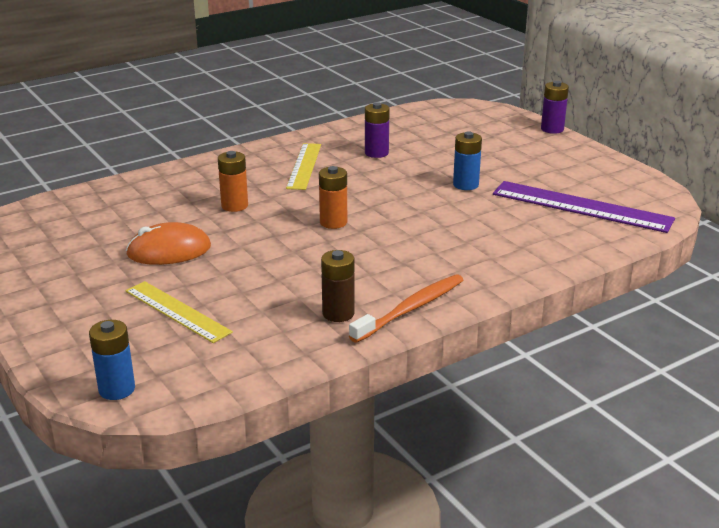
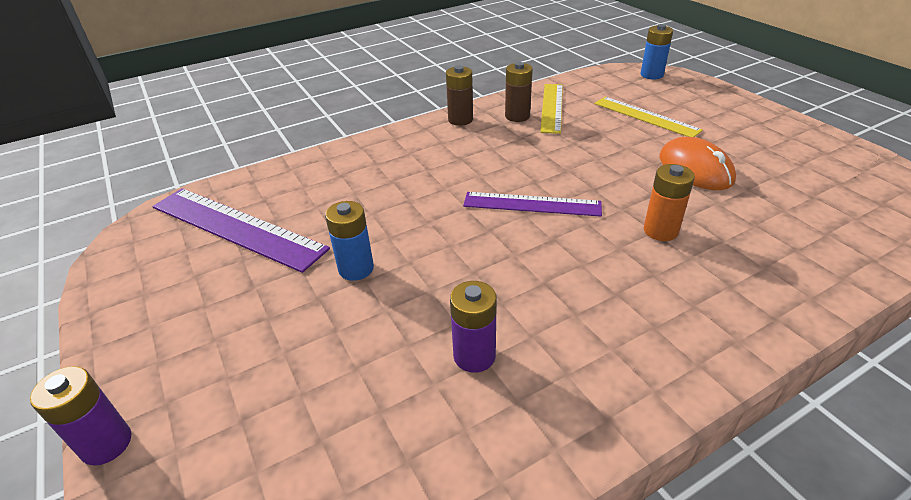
camera: 175 degrees left, 10 degrees up
(169, 250) = (695, 169): orange mouse -> orange mouse turned 75 degrees clockwise
(304, 166) = (593, 318): yellow ruler -> yellow ruler (552, 107)
(333, 222) = (532, 204): orange battery -> purple ruler
(411, 309) = (460, 120): orange toothbrush -> brown battery

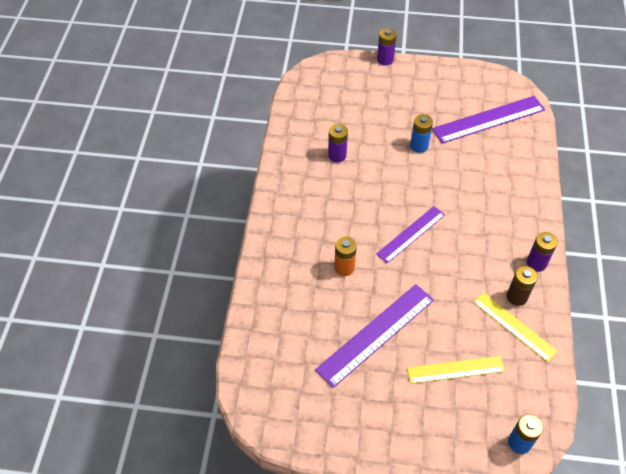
camera: 125 degrees right, 15 degrees up
(460, 120) = (536, 263): brown battery -> purple battery
(695, 169) = (376, 334): orange mouse -> purple ruler

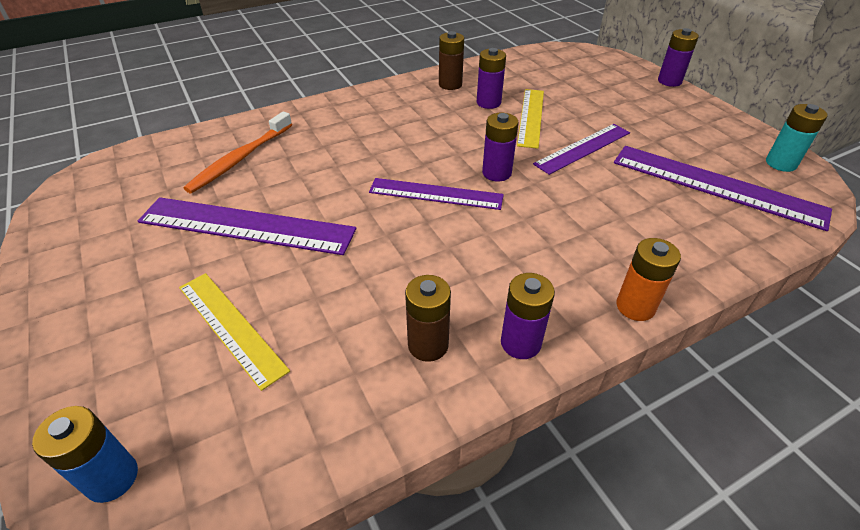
camera: 55 degrees right, 10 degrees down
(297, 160) = (450, 84): none -> brown battery
(299, 312) = (240, 159): none -> orange toothbrush
(344, 267) = (332, 164): orange battery -> orange battery (635, 306)
(412, 197) = (496, 173): none -> purple battery
(419, 146) = (583, 148): blue battery -> purple ruler
(491, 82) = (781, 163): none -> turquoise battery
(514, 326) = (365, 366): yellow ruler -> yellow ruler (531, 117)

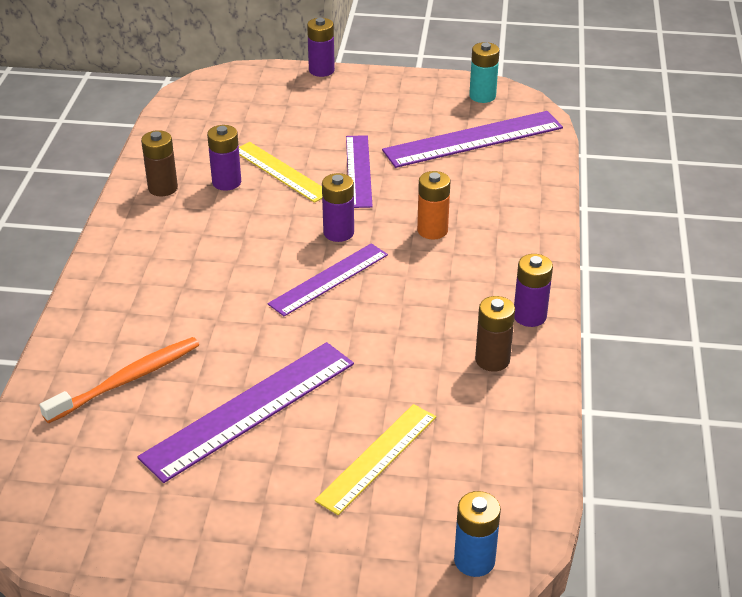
camera: 55 degrees left, 5 degrees down
(231, 327) = (377, 458): yellow ruler -> yellow ruler turned 45 degrees counterclockwise
(240, 159) = (127, 380): orange toothbrush -> orange toothbrush turned 105 degrees counterclockwise
(635, 306) = (546, 249): orange battery -> orange battery (432, 230)

